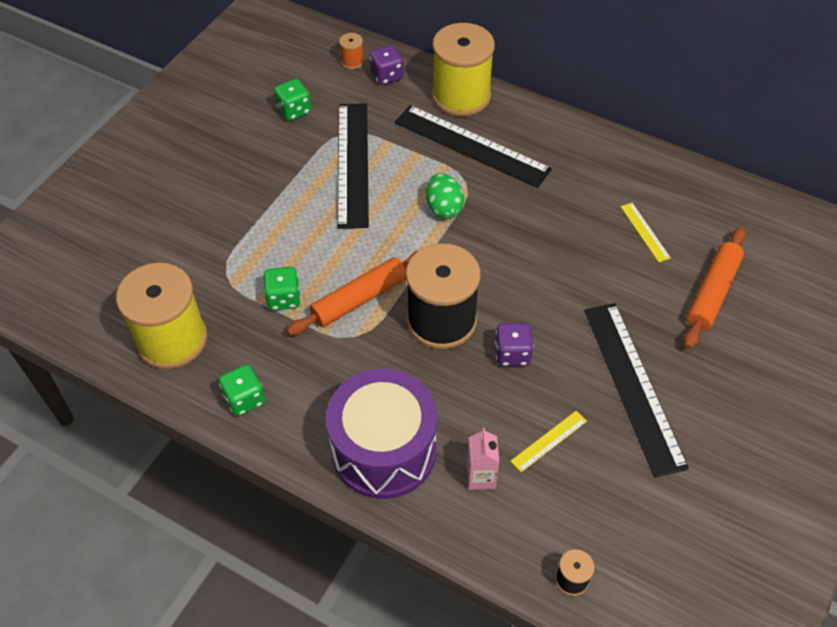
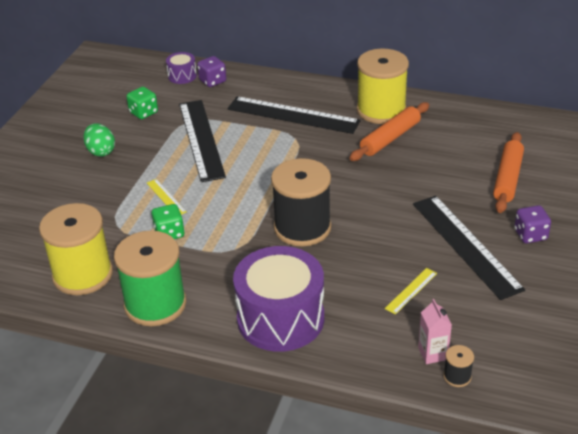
camera: 10 degrees left, 15 degrees down
(244, 399) = (155, 304): green dice -> green spool
(352, 61) = (182, 76): orange spool -> purple drum
(359, 299) = (232, 224): orange rolling pin -> orange rolling pin (390, 138)
(444, 208) = (283, 157): green egg -> green egg (101, 151)
(461, 96) = (275, 86): yellow spool -> yellow spool (381, 110)
(480, 476) = (364, 322): pink carton -> pink carton (432, 353)
(512, 354) = (365, 240): purple dice -> purple dice (530, 235)
(645, 232) = (444, 149): yellow ruler -> yellow ruler (166, 197)

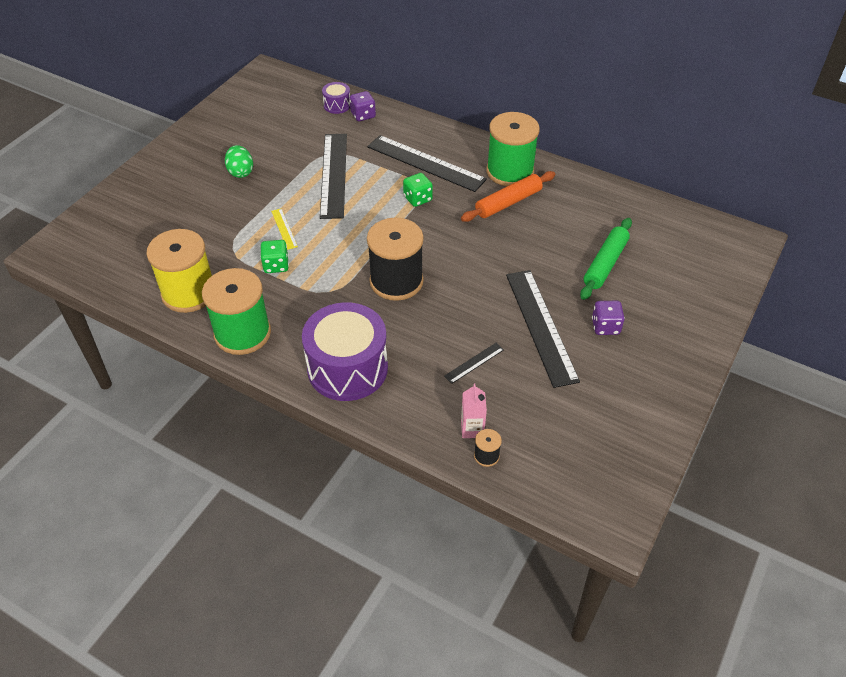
camera: 10 degrees right, 10 degrees up
(143, 113) = (290, 138): green dice -> green dice (417, 199)
(381, 110) = (510, 171): yellow spool -> green spool
(411, 291) = (474, 363): yellow ruler -> black ruler
(507, 178) = (605, 264): orange rolling pin -> green rolling pin

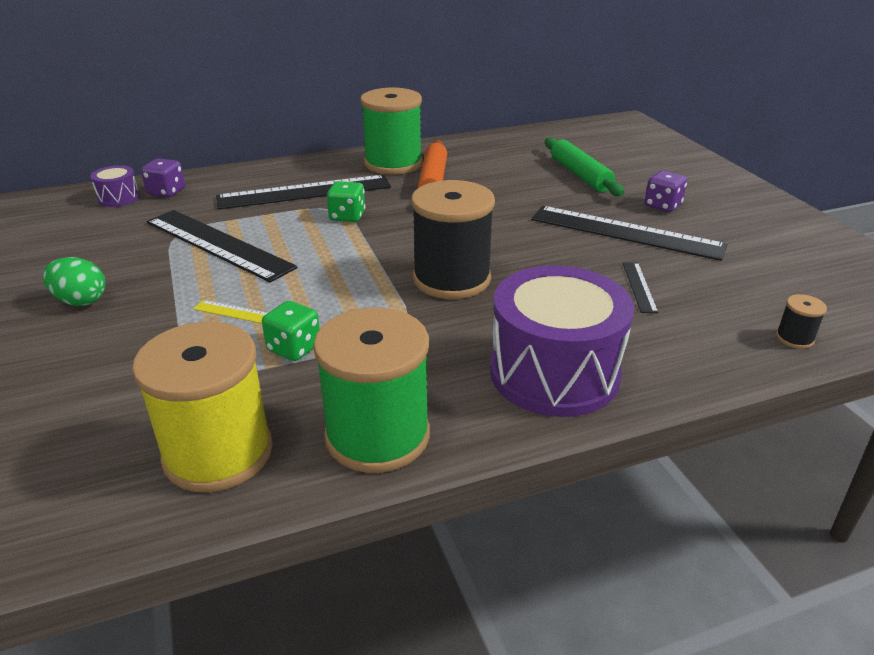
camera: 50 degrees left, 15 degrees down
(472, 429) = (743, 330): pink carton -> none

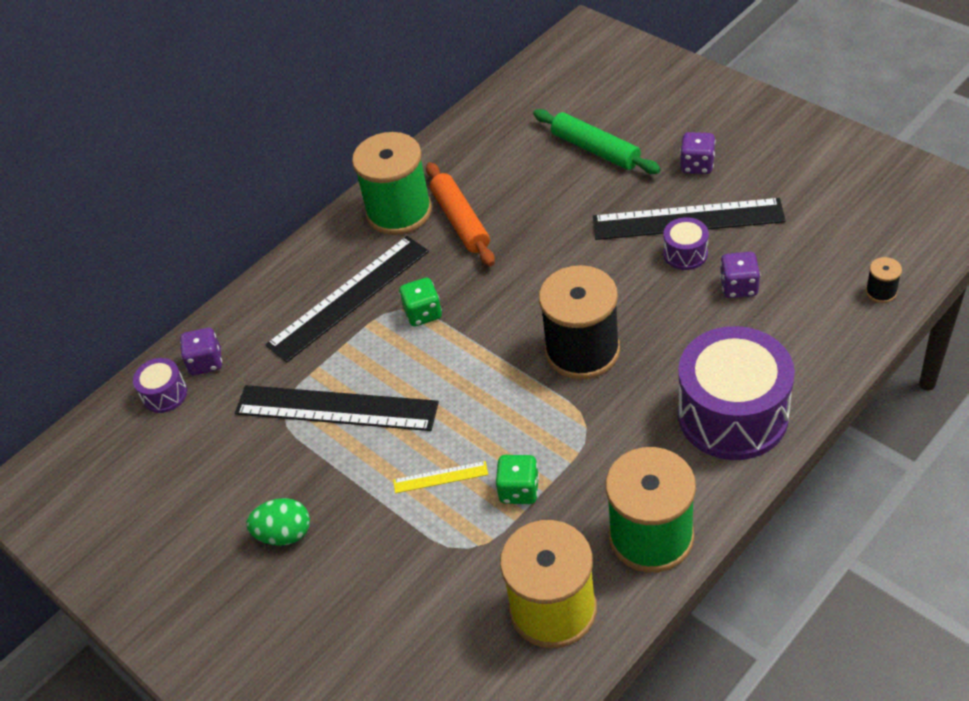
camera: 20 degrees left, 15 degrees up
(605, 251) = (685, 253): none -> purple drum
(639, 287) = (738, 287): black ruler -> purple dice

